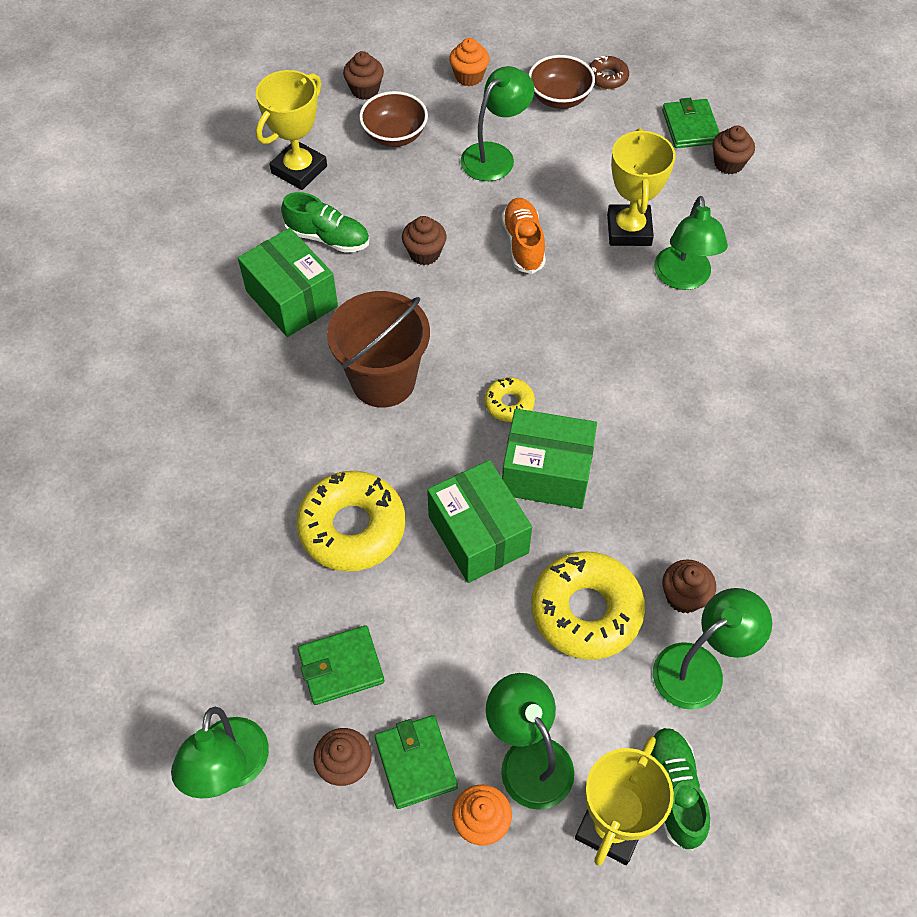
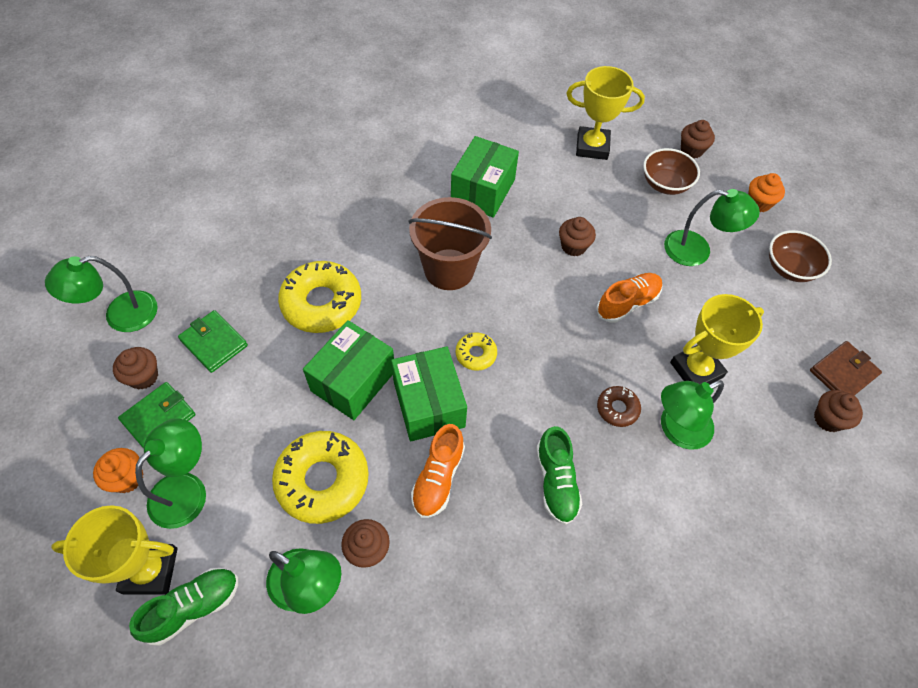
camera: 60 degrees right, 0 degrees up
(328, 238) = (546, 187): green shoe -> green shoe (556, 482)
(607, 77) = (841, 292): brown donut -> brown donut (617, 409)
(636, 500) = (438, 478): none -> orange shoe
(690, 127) = (843, 373): green wallet -> brown wallet

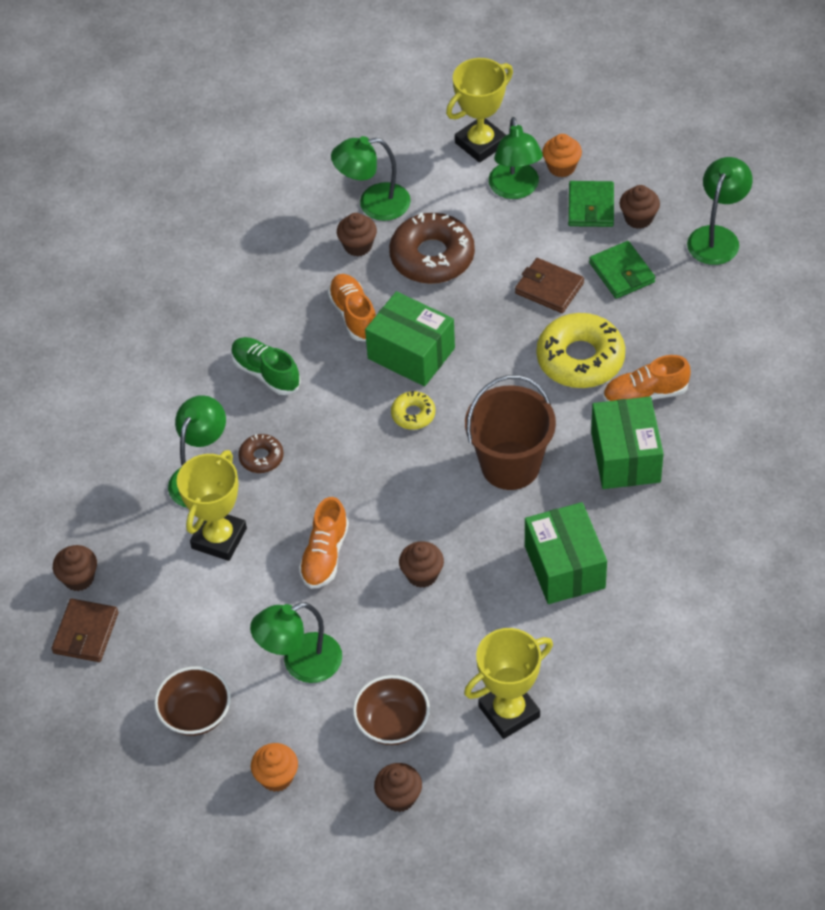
camera: 145 degrees right, 5 degrees down
(193, 607) = (431, 148): green shoe -> none
(214, 343) = (621, 272): green wallet -> green wallet turned 60 degrees clockwise
(275, 374) = (549, 288): none -> brown wallet
(314, 248) = (645, 394): none -> orange shoe
(322, 480) = (432, 257): yellow donut -> brown donut
(353, 381) = (485, 326): green box -> green box (625, 457)

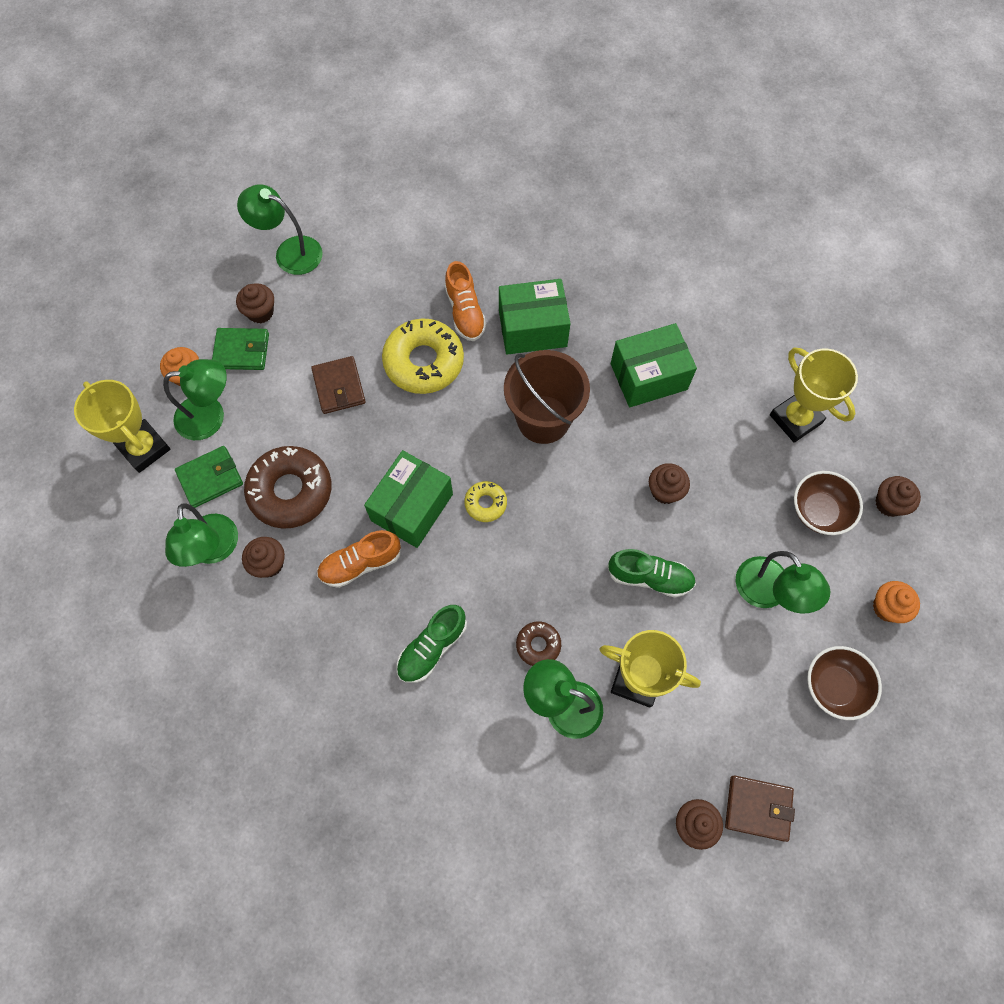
camera: 95 degrees left, 15 degrees up
(325, 555) = (649, 577): orange shoe -> green shoe
(549, 288) = (339, 387): brown wallet -> brown wallet turned 45 degrees counterclockwise
(621, 272) = (325, 327): green wallet -> green wallet (210, 478)

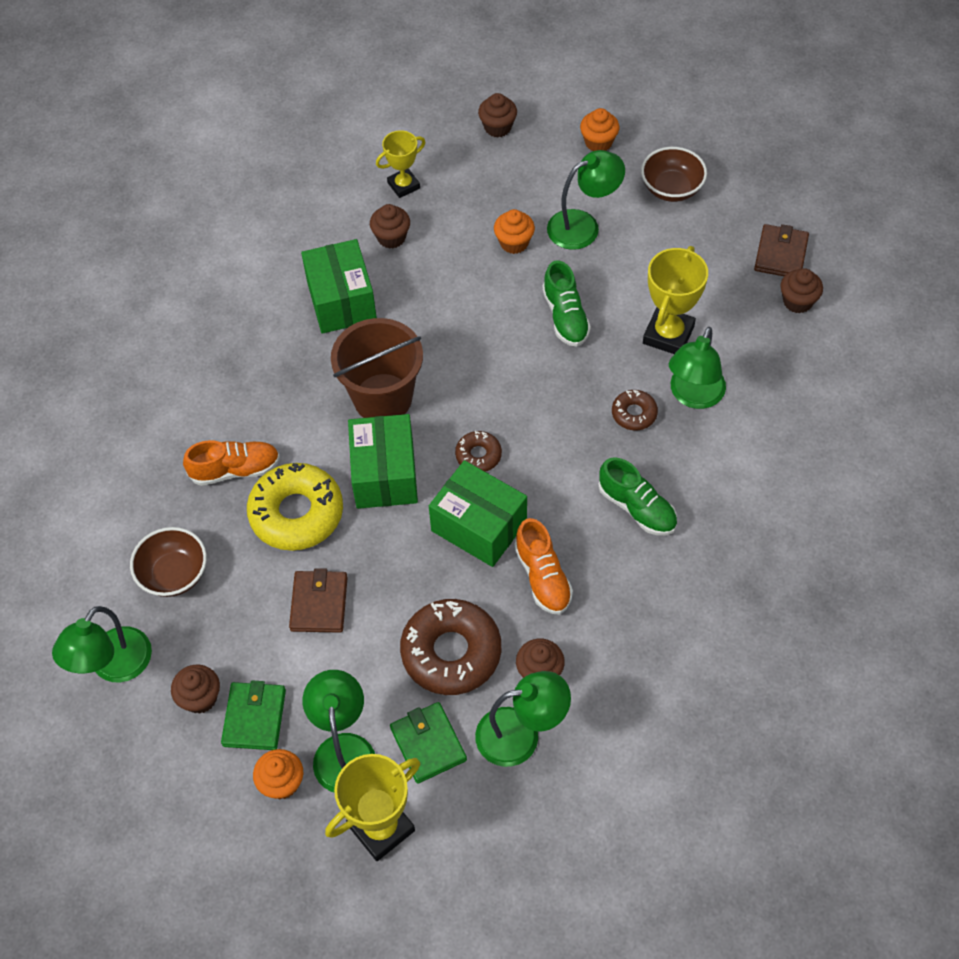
camera: 85 degrees left, 10 degrees down
(339, 387) = (319, 603): brown wallet -> brown wallet turned 75 degrees counterclockwise
(485, 503) = (478, 455): yellow donut -> brown donut
(532, 328) = (267, 403): green box -> green box (385, 474)
(649, 577) = (565, 316): green shoe -> green shoe turned 150 degrees clockwise
(665, 491) = (474, 297): brown cupcake -> brown cupcake (391, 237)
(737, 525) = (514, 243): none -> orange cupcake
(795, 419) = (403, 185): yellow trophy -> yellow trophy, size x0.64
(819, 511) = (502, 179): brown bowl -> brown bowl (174, 574)

